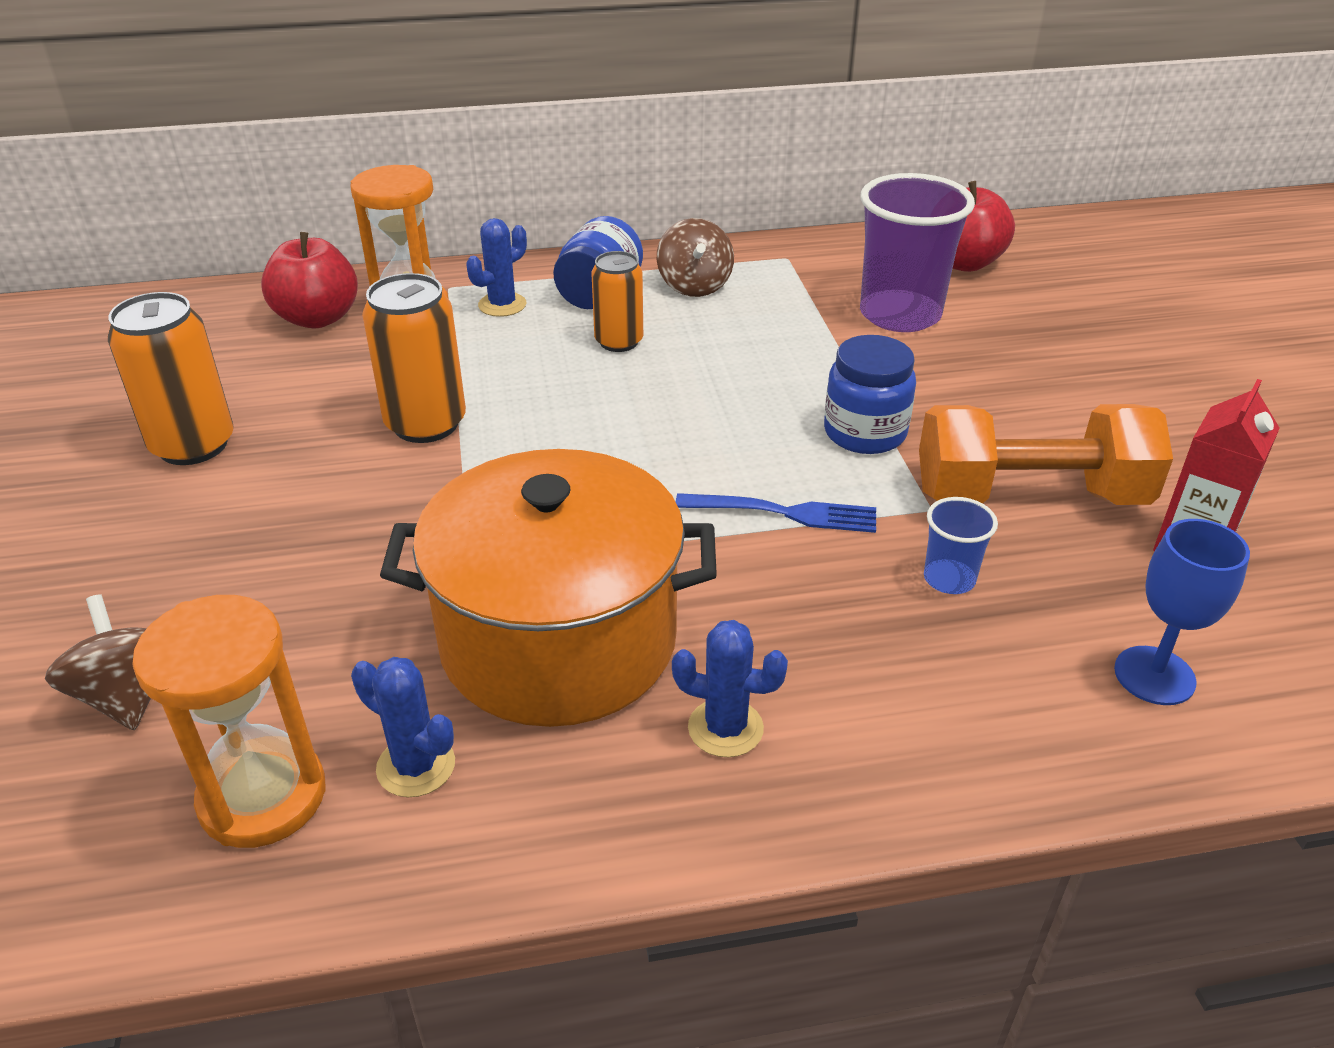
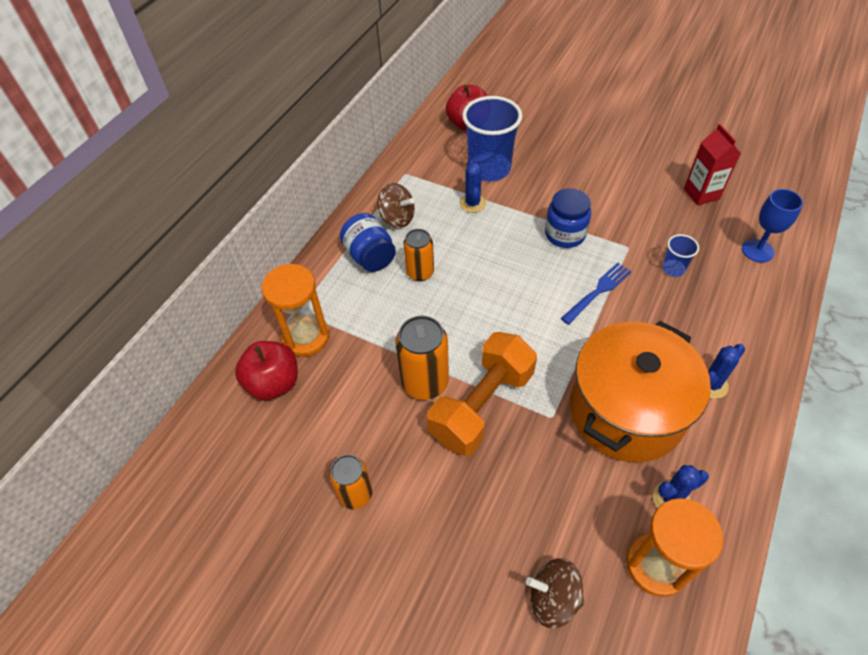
camera: 50 degrees left, 15 degrees up
(193, 445) = (355, 494): orange can -> orange can, size x0.66
(502, 305) = (341, 298): blue cactus -> blue cactus (472, 203)
(900, 315) = (489, 169): purple cup -> blue cup
(1029, 497) = (643, 215): orange dumbbell -> orange dumbbell (482, 406)

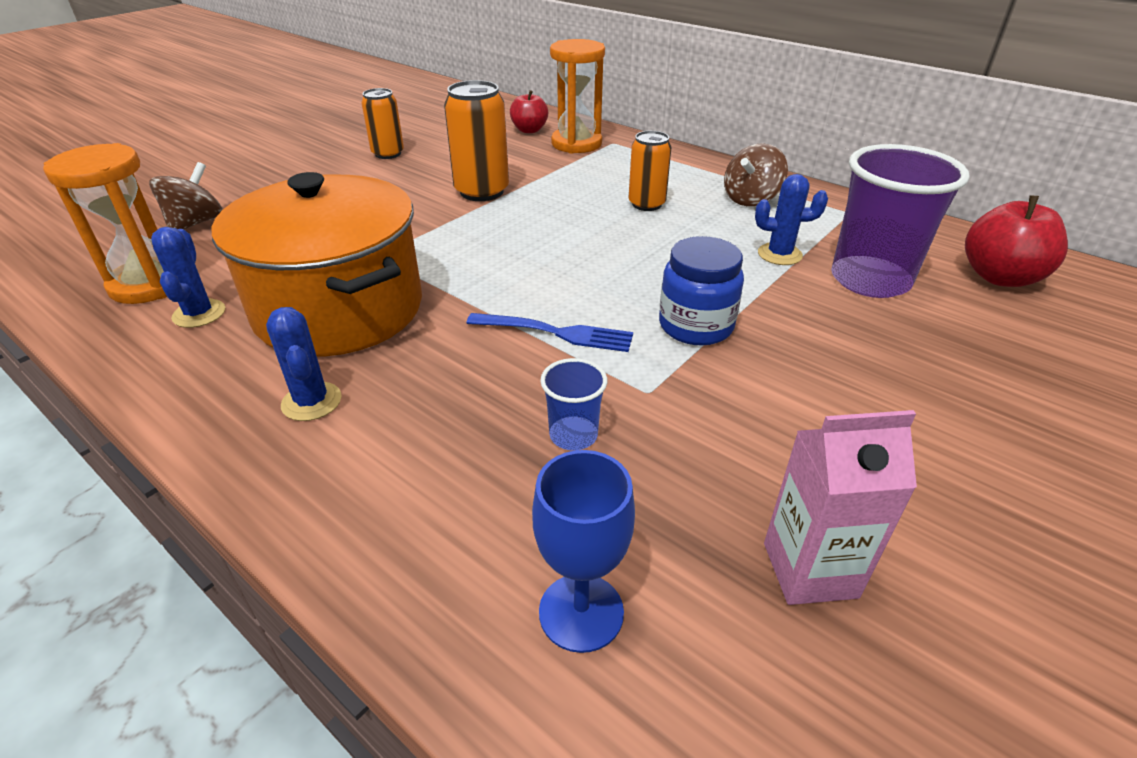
camera: 100 degrees right, 15 degrees down
(273, 383) = (529, 130): red apple -> red apple, size x0.66
(370, 256) = (683, 179): blue jar -> none
(482, 406) = (428, 217): orange dumbbell -> none
(489, 169) = (870, 280): blue cup -> purple cup
(598, 291) = (556, 333): blue fork -> blue fork turned 45 degrees counterclockwise
(701, 194) = (810, 570): red carton -> pink carton

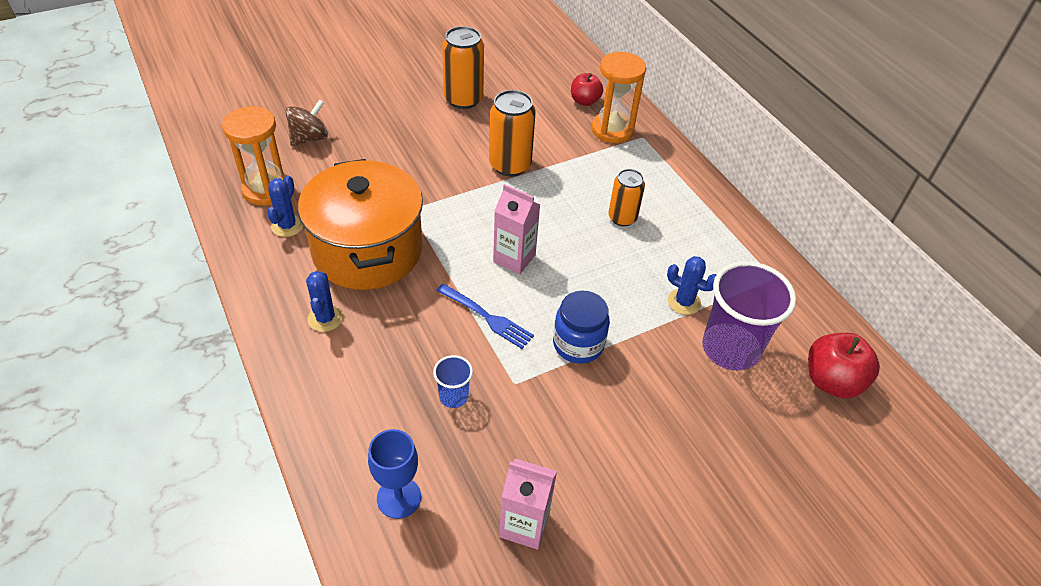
camera: 20 degrees right, 10 degrees up
(388, 154) = (463, 99): orange can -> orange can, size x1.51
(548, 267) = (514, 258): none -> pink carton
(751, 199) = (706, 238): brown spinning top -> none

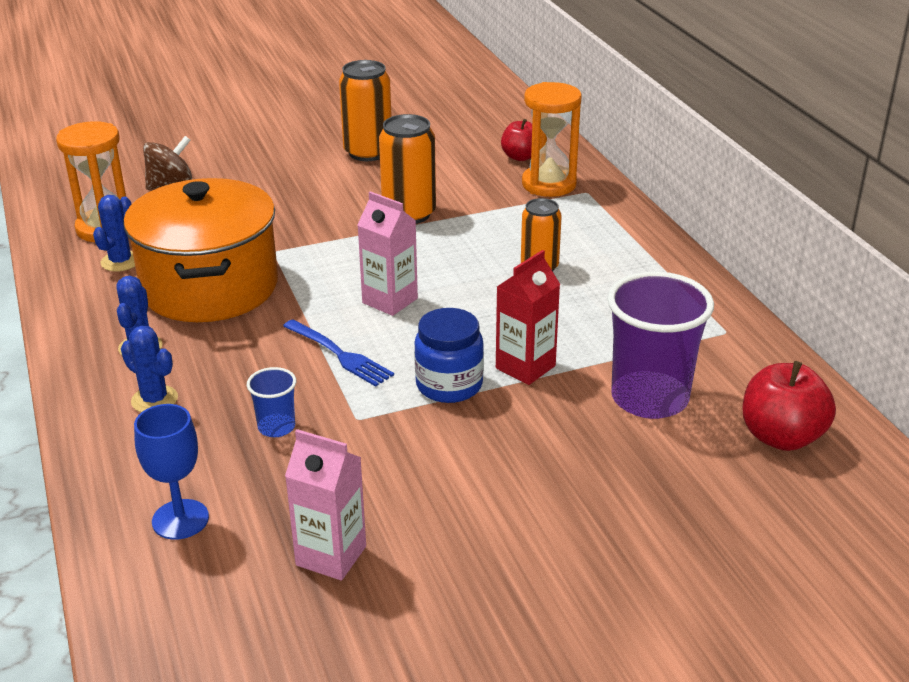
camera: 10 degrees right, 15 degrees down
(632, 322) = (525, 367): none -> red carton
(684, 302) = (599, 350): blue cactus -> blue cactus (154, 400)

